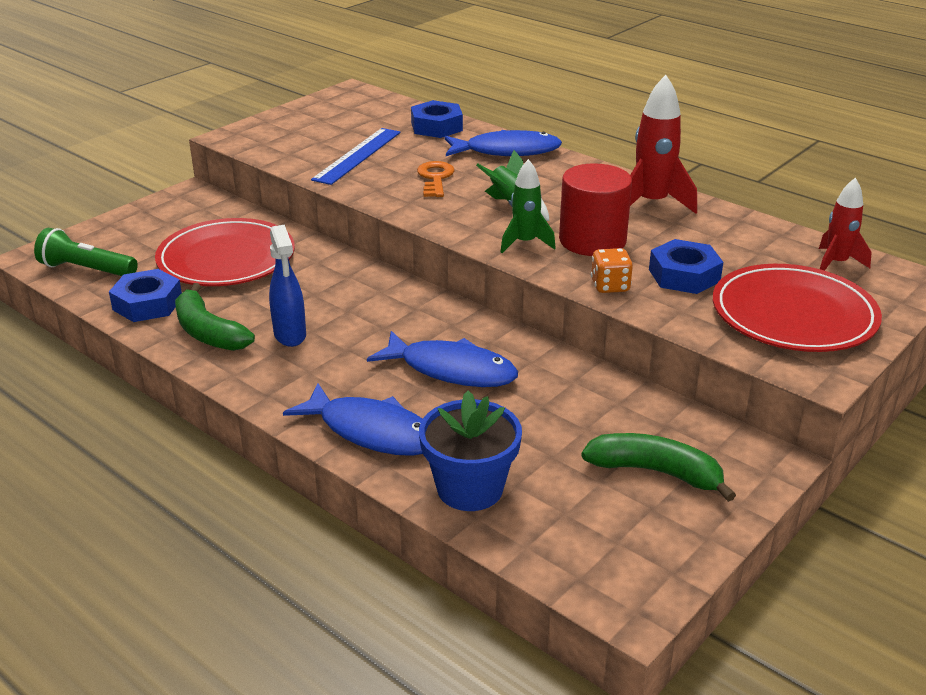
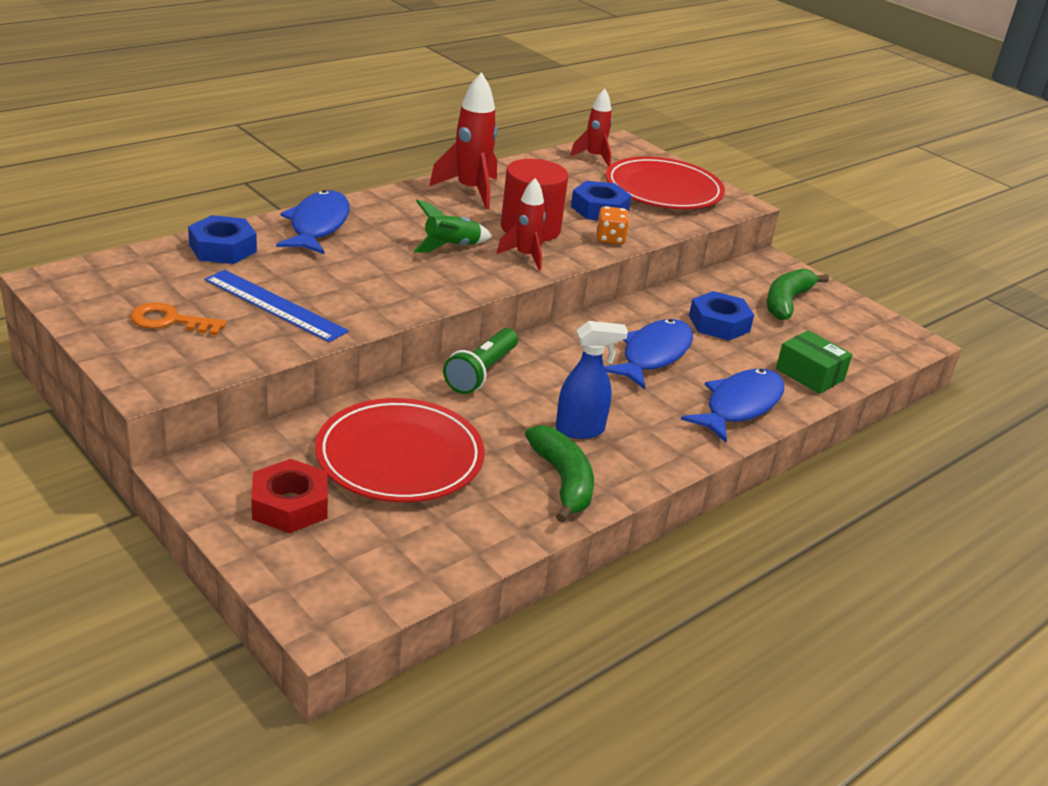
camera: 85 degrees left, 0 degrees up
(86, 270) = (384, 571): green flashlight -> green flashlight (481, 373)
(147, 304) = (490, 521): blue nut -> blue nut (719, 323)
(158, 228) = (290, 505): none -> red nut
(208, 332) = (563, 481): green banana -> green banana turned 75 degrees counterclockwise
(435, 178) = (364, 272): orange key -> orange key (170, 321)
(470, 488) = (809, 374): blue flower pot -> green box
(525, 243) = (525, 256): green rocket -> red rocket

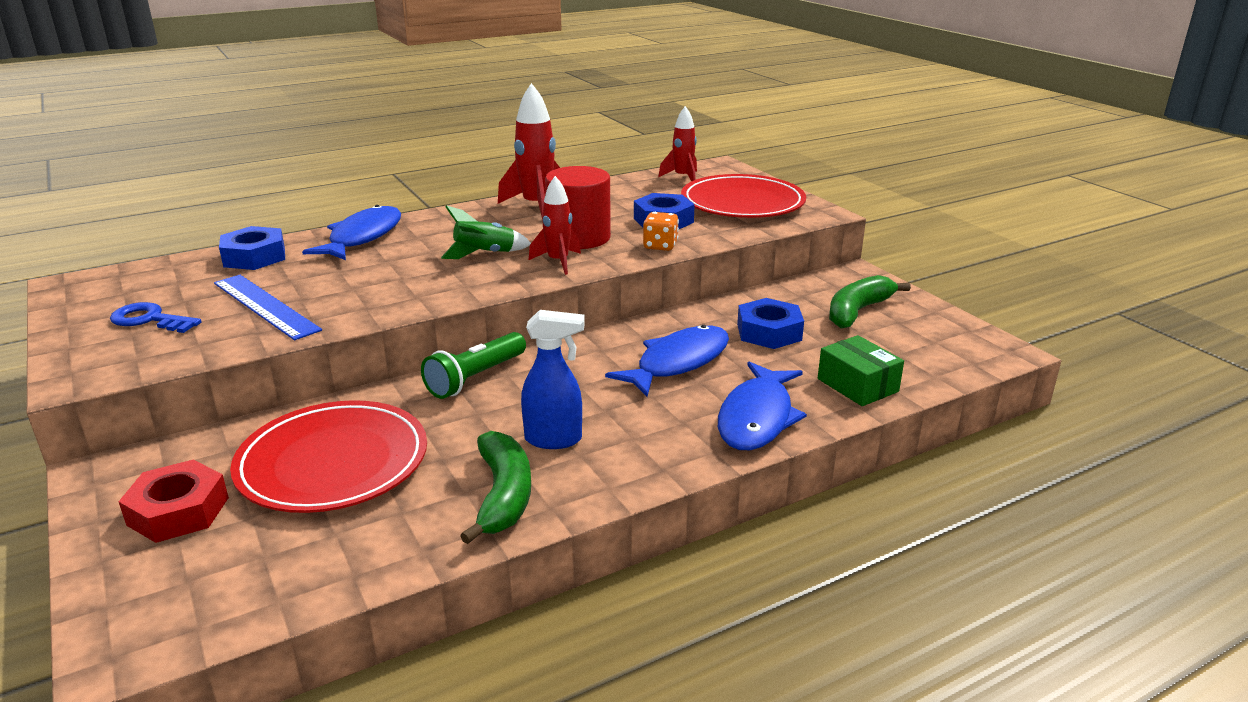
camera: 15 degrees right, 5 degrees down
(170, 321) = (150, 319): orange key -> blue key
(739, 406) = (757, 417): blue fish -> blue fish turned 150 degrees clockwise

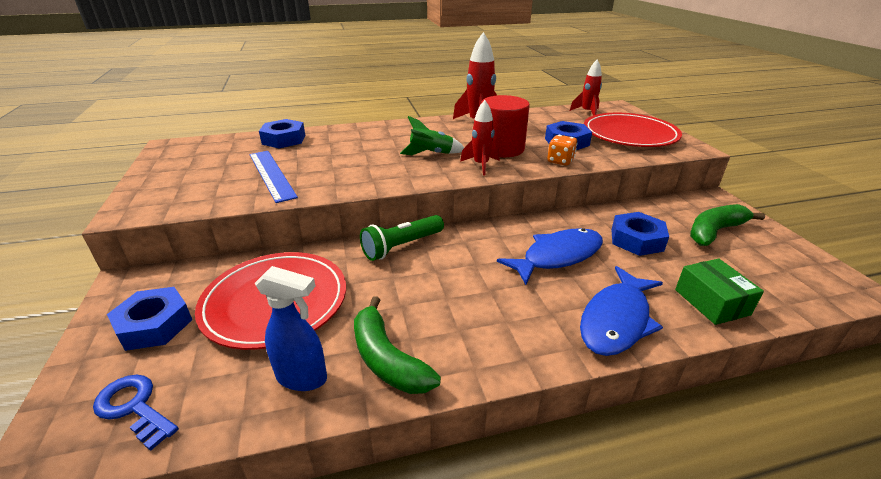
camera: 15 degrees right, 5 degrees up
(150, 319) = (197, 175): blue key -> blue key (134, 407)
(178, 511) = (154, 325): red nut -> blue nut
(362, 237) = (356, 133): blue fish -> none
(503, 495) = (387, 359): green banana -> green banana turned 135 degrees clockwise
(554, 440) = (443, 311): blue spray bottle -> blue spray bottle (302, 378)

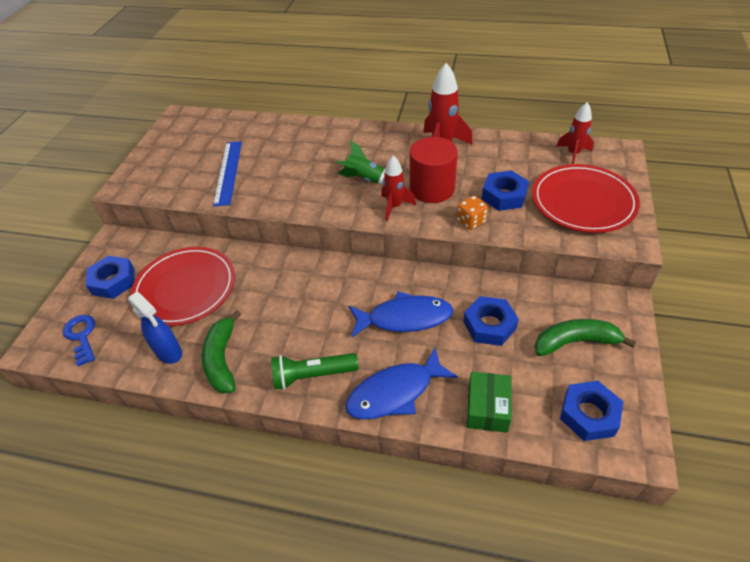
camera: 30 degrees right, 15 degrees up
(284, 139) = (262, 128): blue nut -> blue nut (588, 414)
(402, 246) = (295, 266): green flashlight -> green flashlight (312, 375)

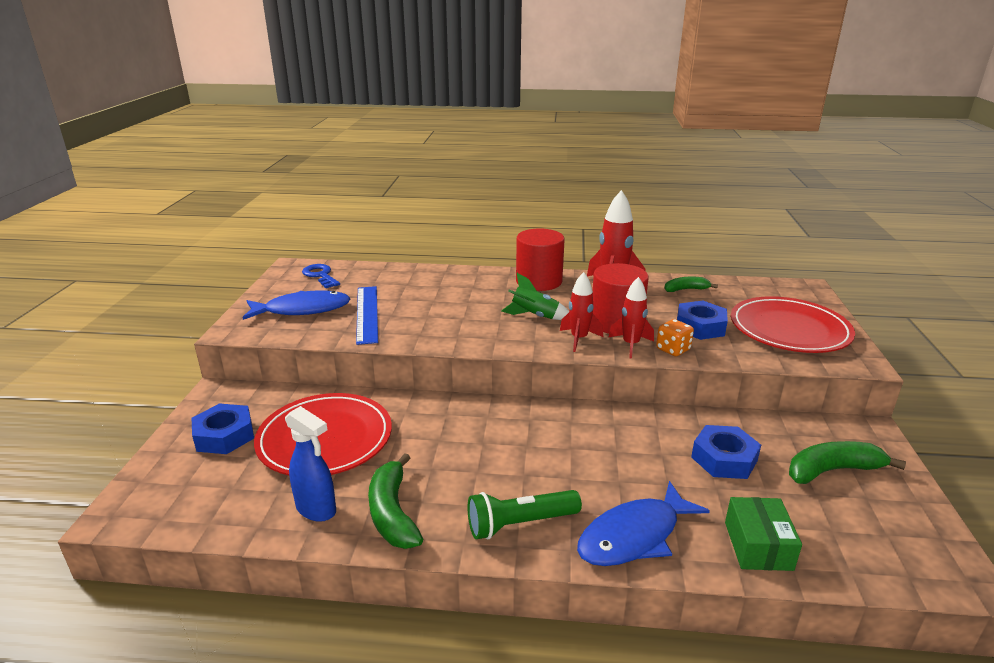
camera: 10 degrees left, 20 degrees down
(81, 336) = (187, 498): blue key -> blue key (320, 275)
(379, 138) = (539, 281): none -> red cylinder
(404, 318) = (618, 457): blue fish -> blue fish (302, 310)
(507, 150) = (686, 289): none -> green banana
(573, 154) = (758, 291): red rocket -> red rocket (630, 345)
(588, 414) = (883, 544): blue nut -> none

